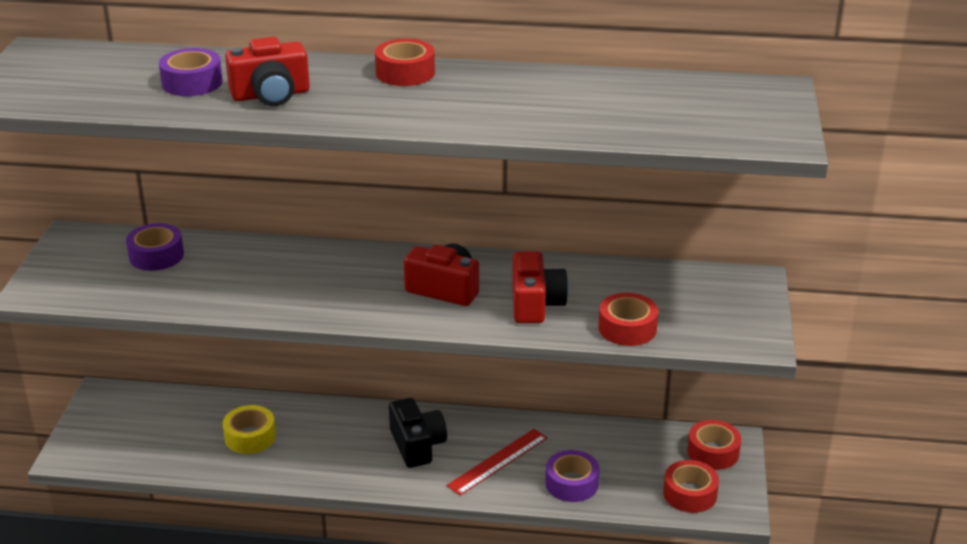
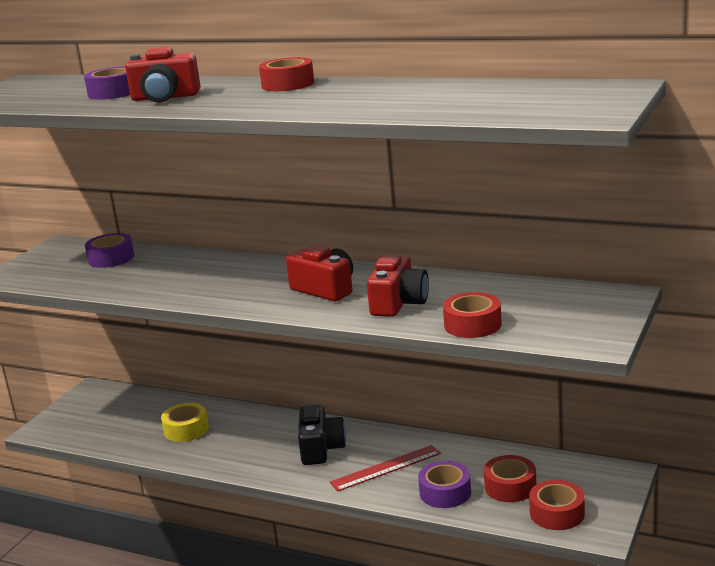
camera: 20 degrees right, 10 degrees down
(713, 452) = (596, 480): red tape -> red tape (510, 487)

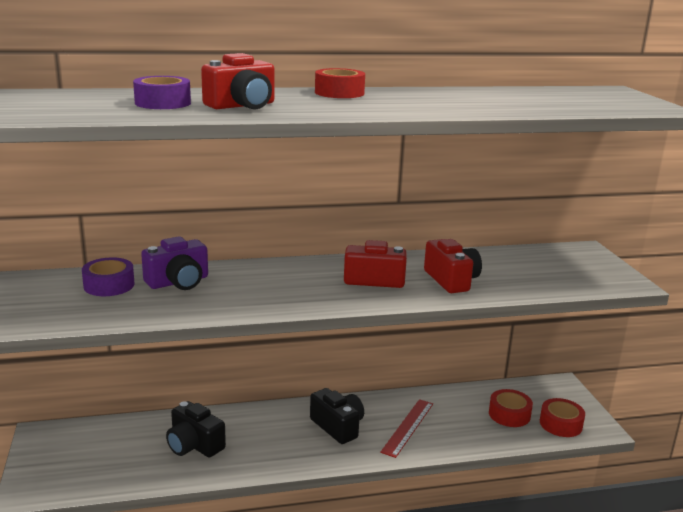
camera: 40 degrees left, 0 degrees up
(163, 264) = (178, 282): none -> purple camera
(186, 429) = (194, 445): yellow tape -> black camera
(445, 492) = (473, 433): purple tape -> none
(472, 325) = (532, 286): red tape -> none

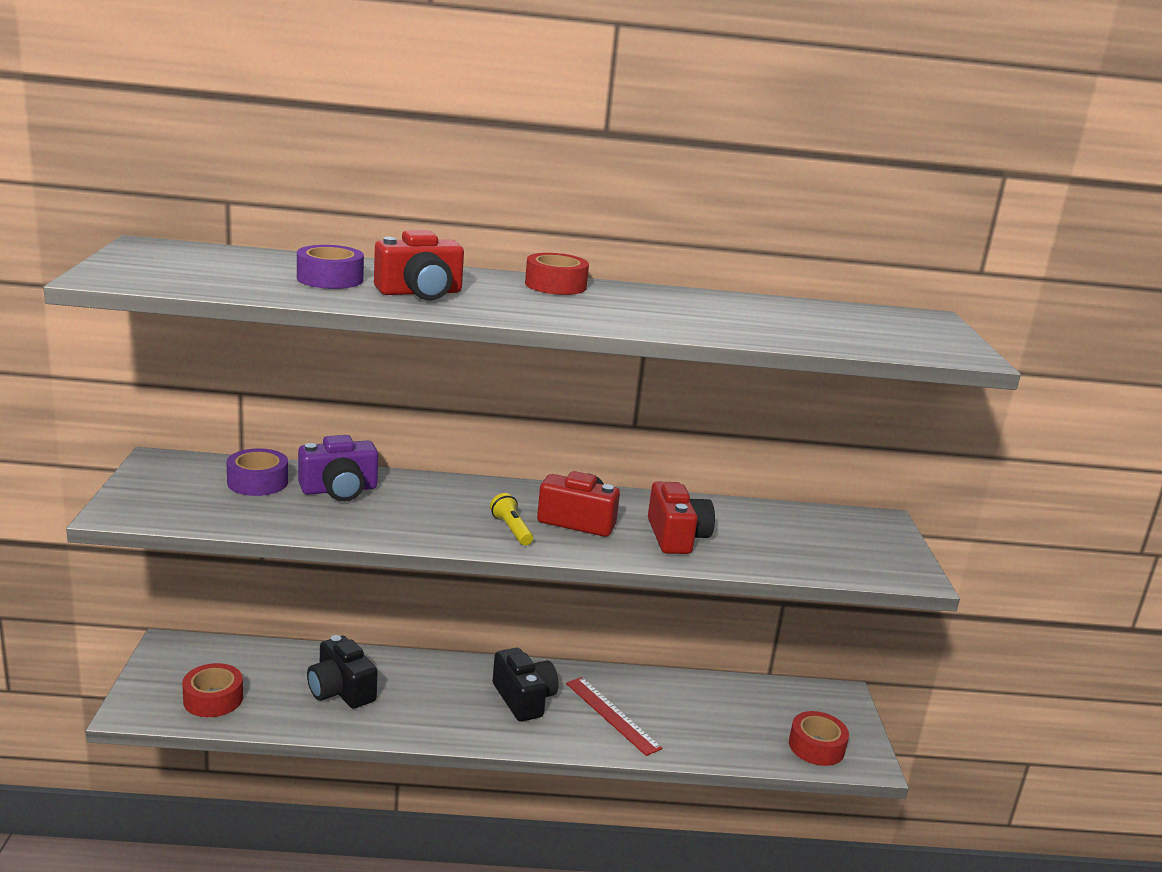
camera: 10 degrees right, 0 degrees up
(328, 292) = (511, 529): none -> yellow flashlight
(408, 427) = (612, 715): red ruler -> red ruler turned 75 degrees counterclockwise
(509, 414) = (752, 722): red tape -> red tape (213, 699)

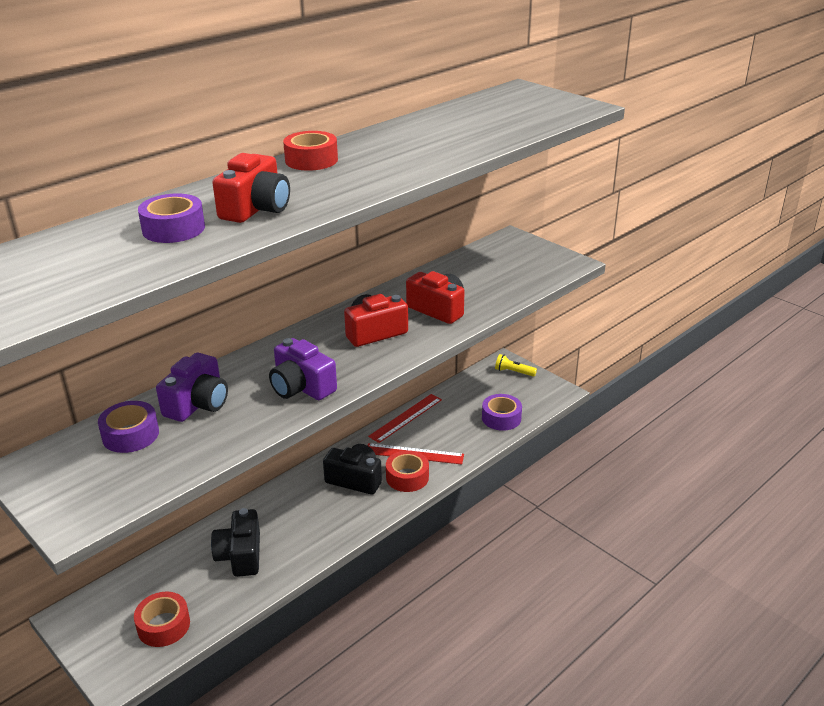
camera: 40 degrees left, 10 degrees up
(341, 690) = (240, 555): black camera -> black camera turned 75 degrees clockwise
(436, 524) = (301, 387): none -> purple camera
(511, 529) = (349, 362): yellow flashlight -> yellow flashlight (513, 372)
(653, 679) = (406, 418): none -> red ruler
(756, 743) = (501, 418): none -> purple tape
(816, 747) = (528, 399): red tape -> red tape (407, 477)

